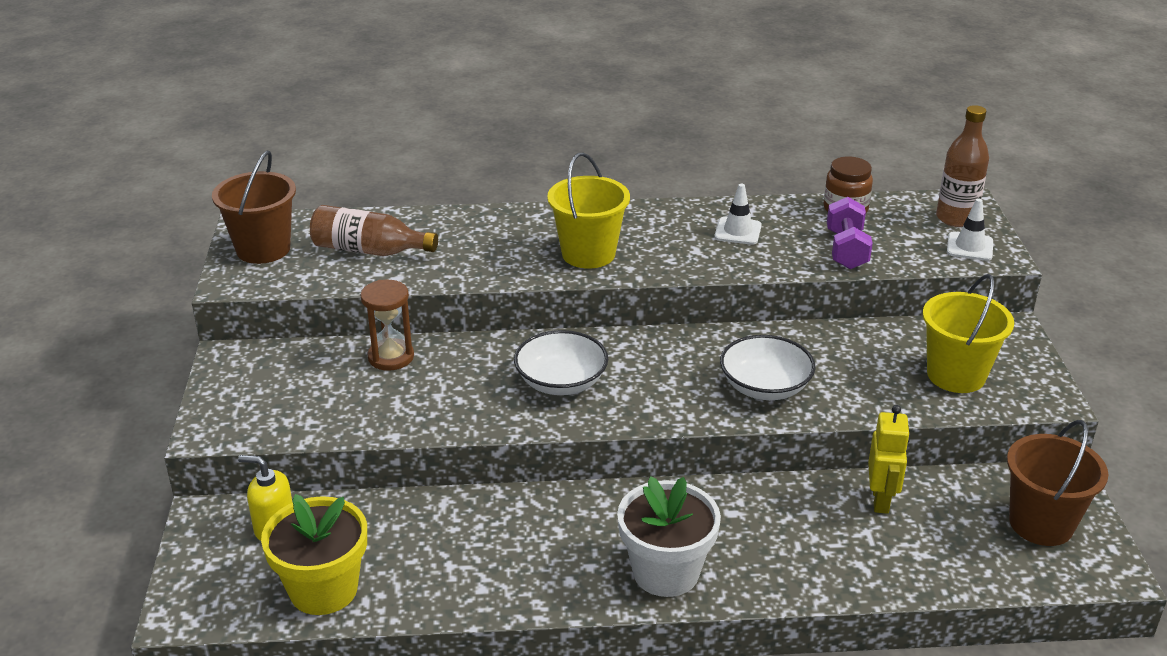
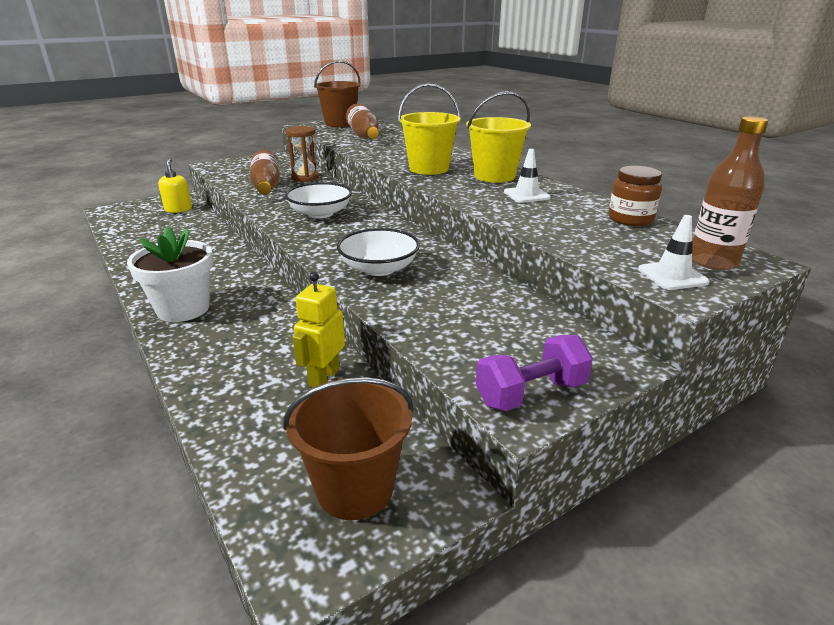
camera: 60 degrees right, 5 degrees down
(323, 589) = (133, 229): yellow flower pot -> none
(397, 400) = (266, 186): none -> brown bottle
(846, 250) = (566, 230): purple dumbbell -> purple dumbbell (531, 393)
(881, 500) = (324, 377): yellow robot -> yellow robot turned 135 degrees clockwise
(956, 375) = (494, 345): yellow bucket -> yellow bucket (494, 176)

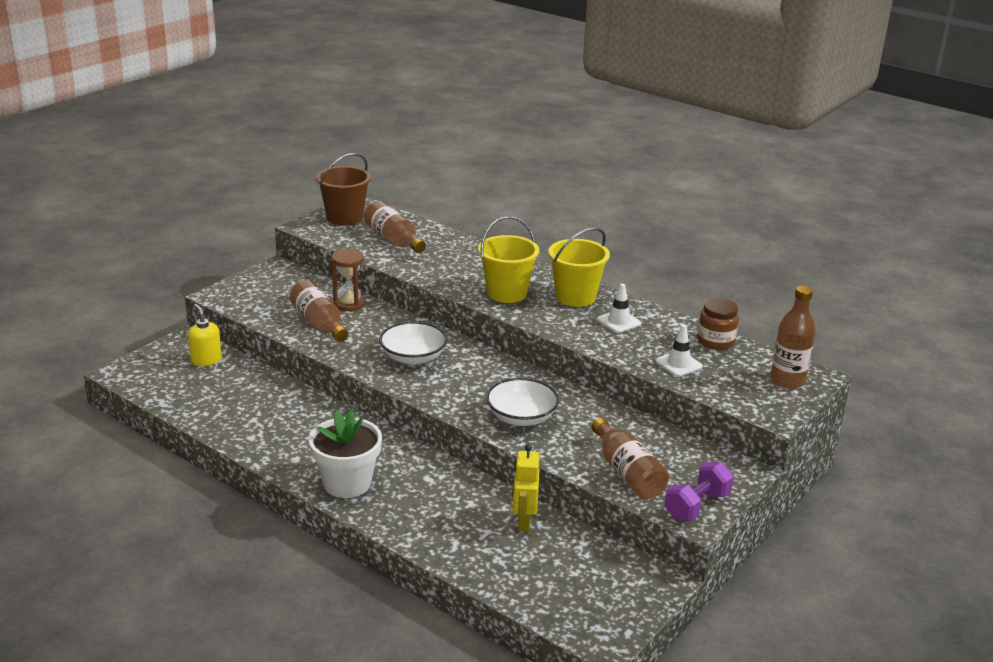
camera: 20 degrees left, 0 degrees up
(355, 489) = (603, 592): brown bucket -> none
(459, 338) = (627, 473): none -> brown bottle
(672, 276) = (764, 400): white traffic cone -> white traffic cone (678, 364)

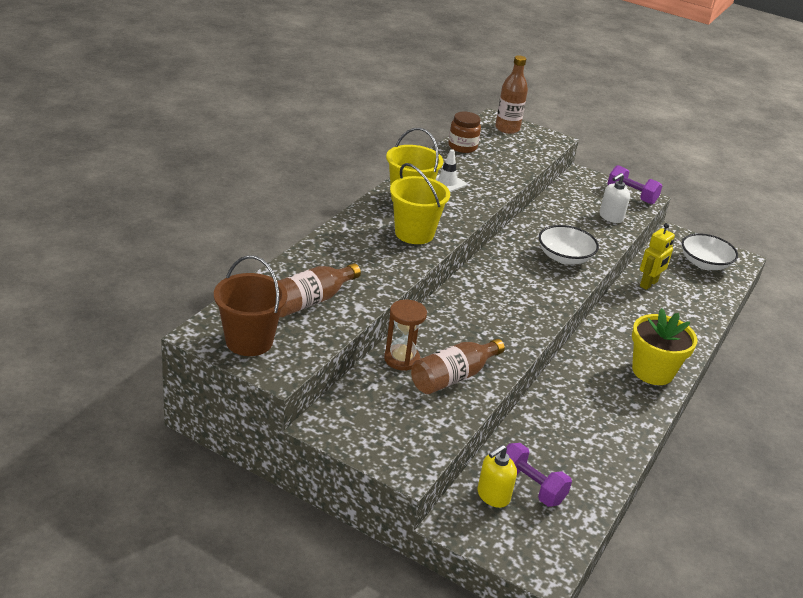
camera: 100 degrees left, 5 degrees up
(209, 378) = (530, 487): none -> purple dumbbell
(347, 483) = (652, 371): white flower pot -> yellow flower pot
(413, 357) = (495, 313): white bowl -> white bowl (704, 264)
(523, 522) = (649, 284): yellow robot -> yellow robot turned 45 degrees counterclockwise
(627, 473) = (611, 217): brown bottle -> white soap dispenser
(678, 364) = (504, 164): white traffic cone -> none

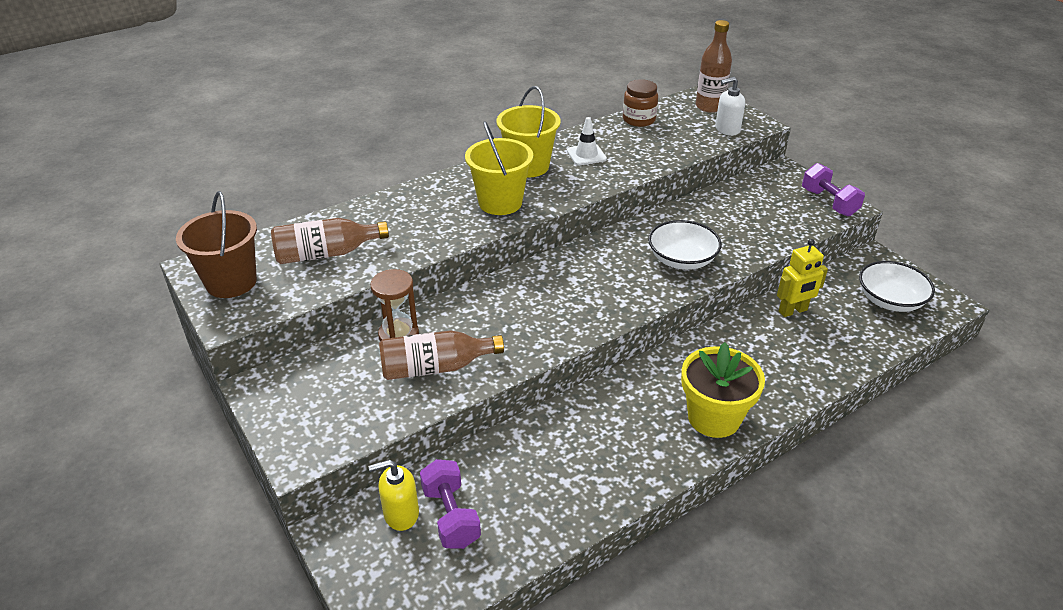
camera: 30 degrees right, 5 degrees up
(611, 217) = (780, 223): white soap dispenser -> white soap dispenser (727, 129)

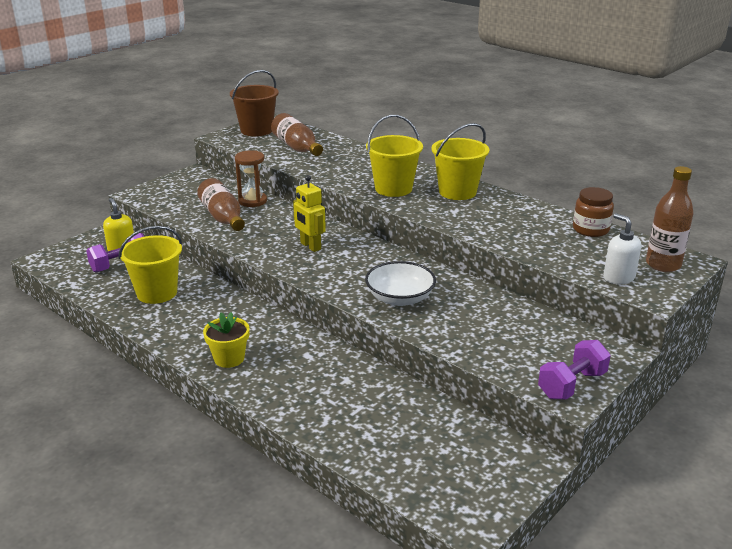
camera: 75 degrees right, 10 degrees down
(548, 476) = (157, 293): none -> yellow bucket
(586, 155) = (497, 212): white traffic cone -> none
(714, 418) = (229, 358): yellow flower pot -> yellow flower pot, size x0.65
(793, 311) = (396, 398): yellow robot -> yellow robot (310, 246)
(890, 300) = (451, 471): white bowl -> none

